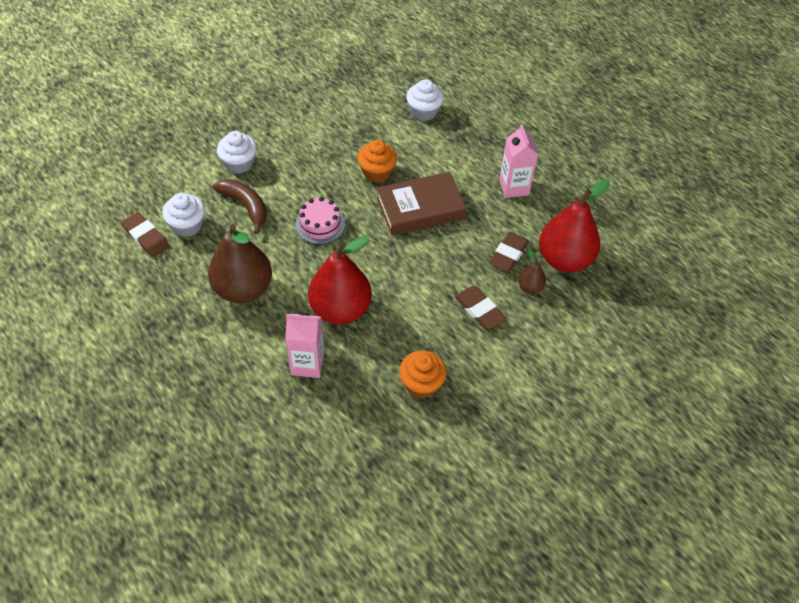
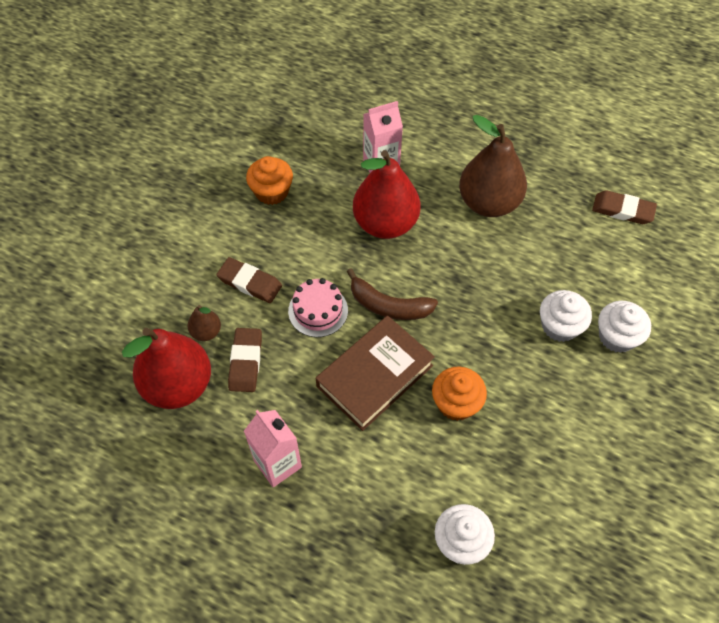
camera: 155 degrees right, 5 degrees up
(187, 225) = (597, 239): white cupcake -> white cupcake (559, 326)
(245, 206) = (562, 287): brown banana -> brown banana (388, 306)
(320, 225) = (469, 302): pink cake -> pink cake (318, 310)

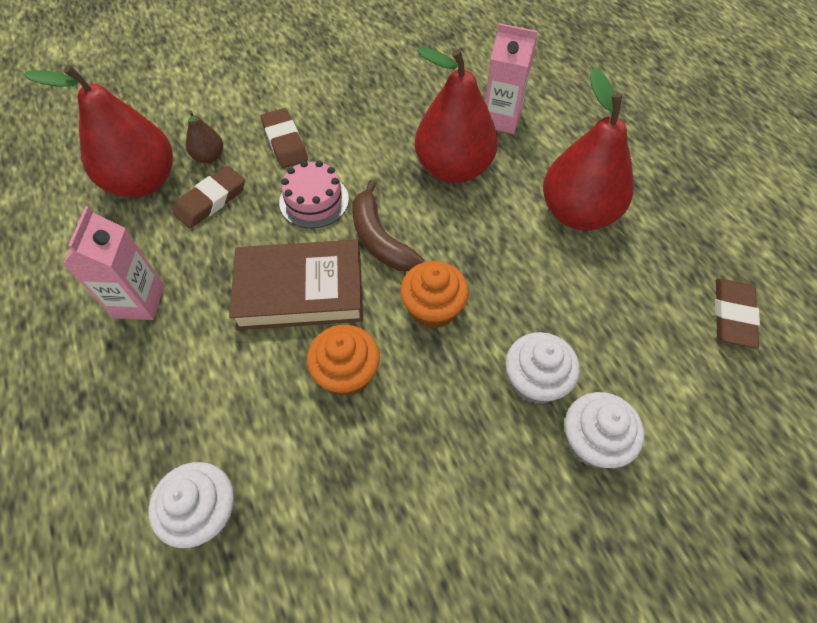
camera: 40 degrees right, 0 degrees up
(271, 192) = (381, 84): orange cupcake -> orange cupcake (433, 308)
(488, 203) = (577, 213): brown pear -> red pear
(622, 210) = (732, 315): brown eraser -> brown eraser turned 45 degrees clockwise

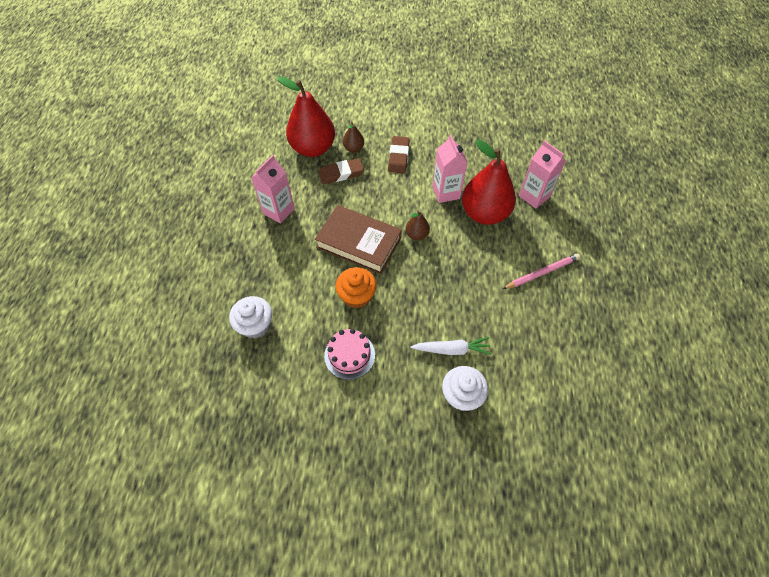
camera: 30 degrees right, 0 degrees up
(314, 200) = (394, 197): pink cake -> pink cake (349, 355)
(379, 239) = (417, 235): brown banana -> brown pear
(383, 163) = (446, 192): none -> pink carton
(433, 308) = (421, 285): orange cupcake -> none
(534, 381) = (451, 349): white cupcake -> white carrot
(577, 213) = (542, 273): red pear -> pink pencil
(732, 315) = (595, 375): brown eraser -> none

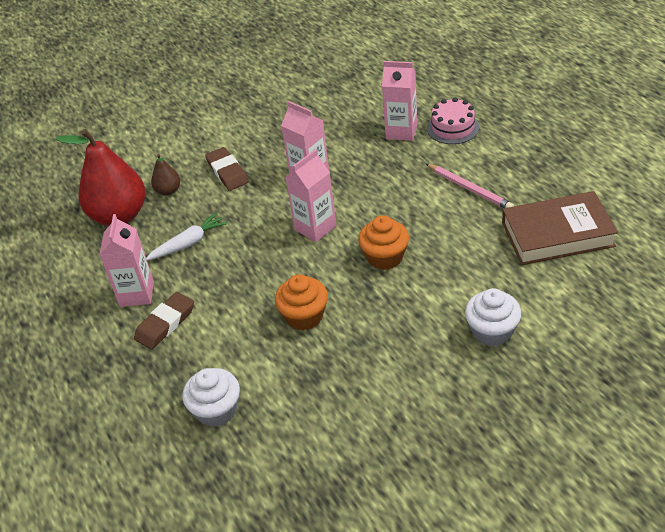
camera: 30 degrees left, 15 degrees down
(341, 173) = (177, 220): brown eraser -> brown eraser (165, 323)
(349, 355) = (348, 370): pink cake -> pink cake (453, 128)
(359, 242) = (259, 269): brown book -> brown book (557, 234)
(417, 235) = (315, 228): brown pear -> pink carton
(441, 287) = (385, 257): none -> orange cupcake
(451, 349) = (446, 301): white carrot -> white carrot (188, 243)
(484, 213) = (367, 172): red pear -> none
(542, 273) = (469, 189): pink pencil -> pink pencil turned 105 degrees clockwise

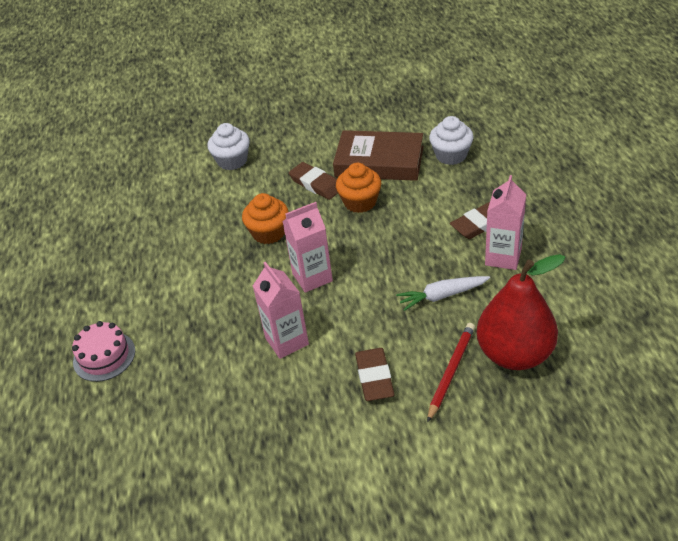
camera: 160 degrees left, 0 degrees up
(168, 191) = (451, 372): brown pear -> red pencil
(367, 326) = (316, 184): none -> brown eraser
(401, 131) = (157, 370): pink carton -> none
(469, 189) = (151, 276): pink pencil -> none
(557, 234) = (124, 215): brown book -> brown book (379, 162)

